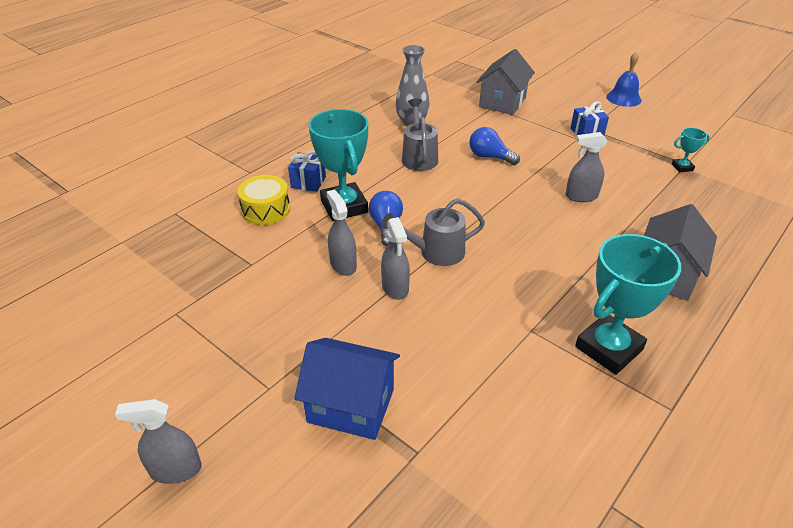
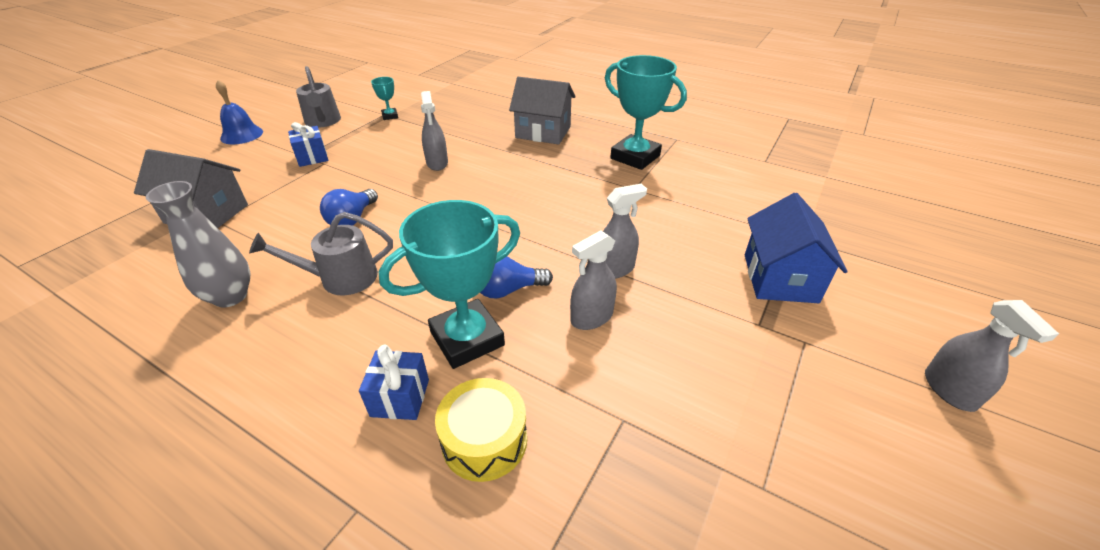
camera: 100 degrees left, 0 degrees up
(436, 252) = (547, 246): grey watering can -> grey watering can (323, 122)

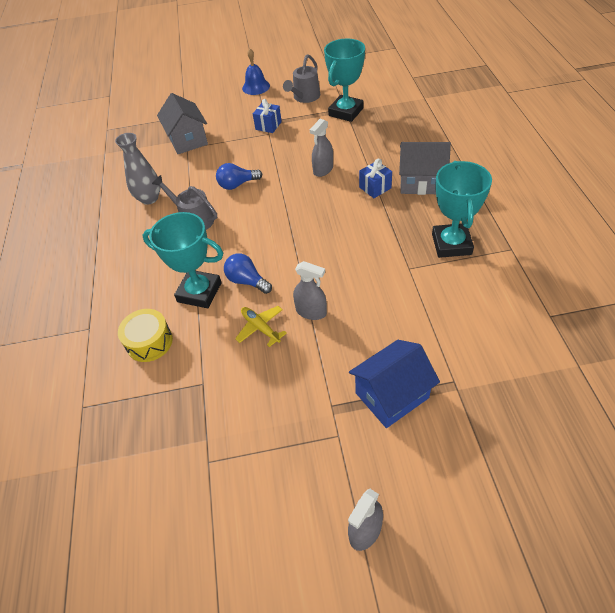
camera: 55 degrees right, 10 degrees up
(390, 116) = (346, 112): turquoise trophy -> turquoise trophy, size x2.22
(400, 398) = (147, 298): blue gift -> blue gift (375, 188)
(543, 132) = (421, 182): grey house -> grey house turned 60 degrees counterclockwise
(591, 317) = (260, 328): grey spray bottle -> yellow plane

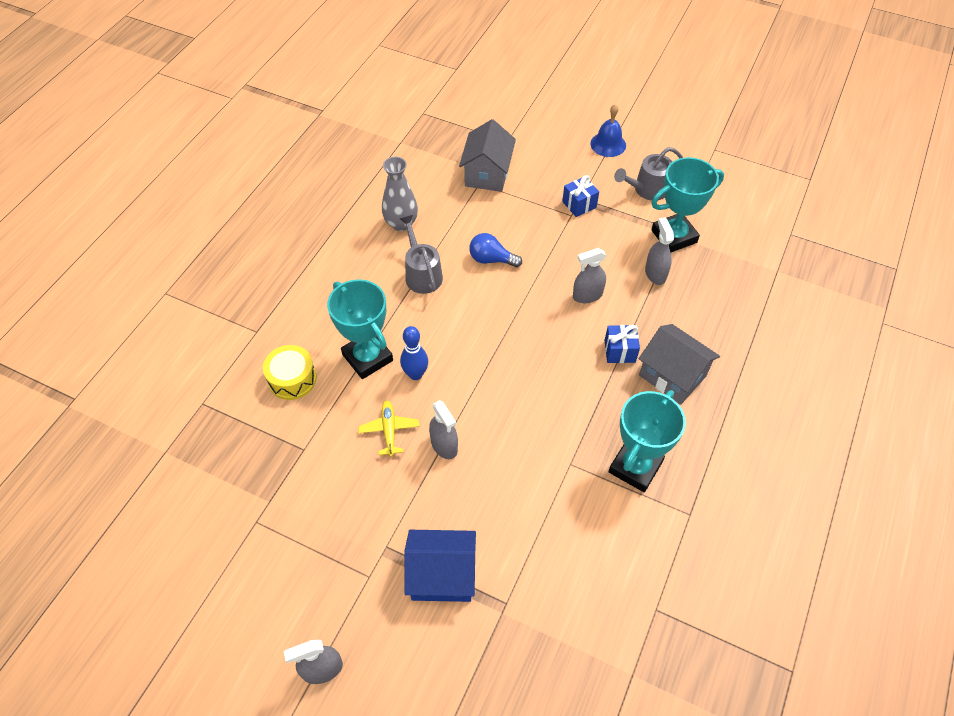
camera: 30 degrees right, 5 degrees up
(247, 281) = (415, 374): blue light bulb -> blue bowling pin
(354, 136) = (655, 274): none -> grey spray bottle

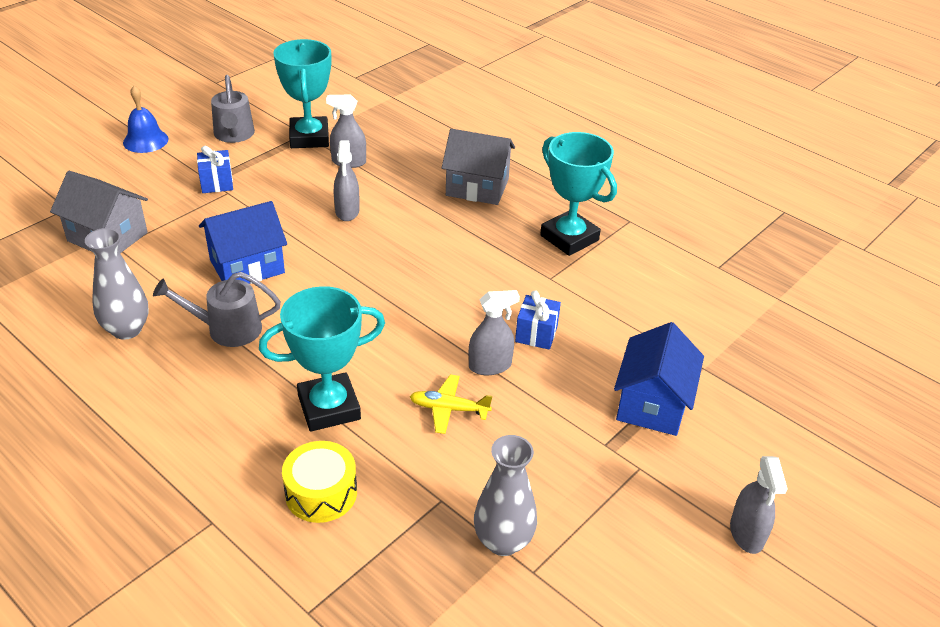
camera: 75 degrees left, 15 degrees down
(277, 497) = (503, 541): none -> grey vase
(415, 374) = (379, 368): blue bowling pin -> none
(491, 259) = (247, 266): blue light bulb -> blue house
(619, 351) = (431, 210): blue gift -> blue gift (536, 334)
(672, 376) = (477, 187): grey house -> grey house turned 45 degrees clockwise

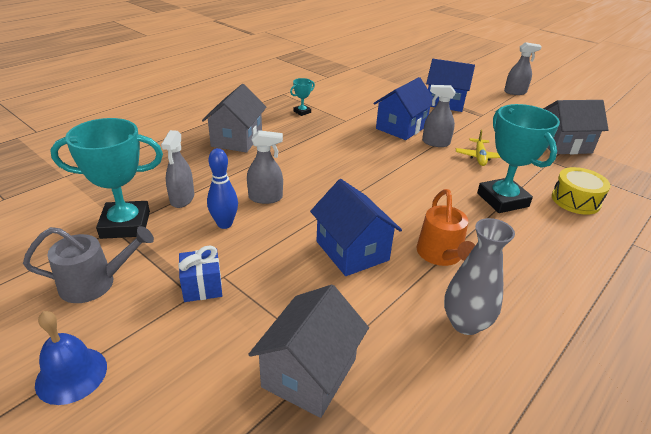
camera: 90 degrees left, 5 degrees down
(227, 329) = (441, 255): grey watering can -> orange watering can
(303, 189) = (224, 224): none -> blue bowling pin
(490, 366) = (435, 143): grey spray bottle -> grey spray bottle turned 60 degrees counterclockwise
(503, 541) = (564, 145): grey vase -> grey house
(536, 334) = (401, 127): blue gift -> blue house
(569, 238) = (302, 112): turquoise trophy -> turquoise trophy, size x0.45

